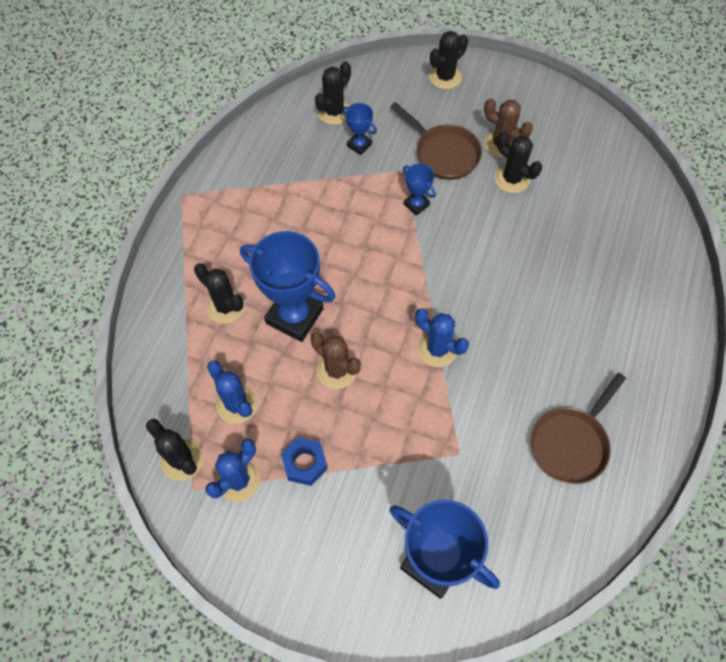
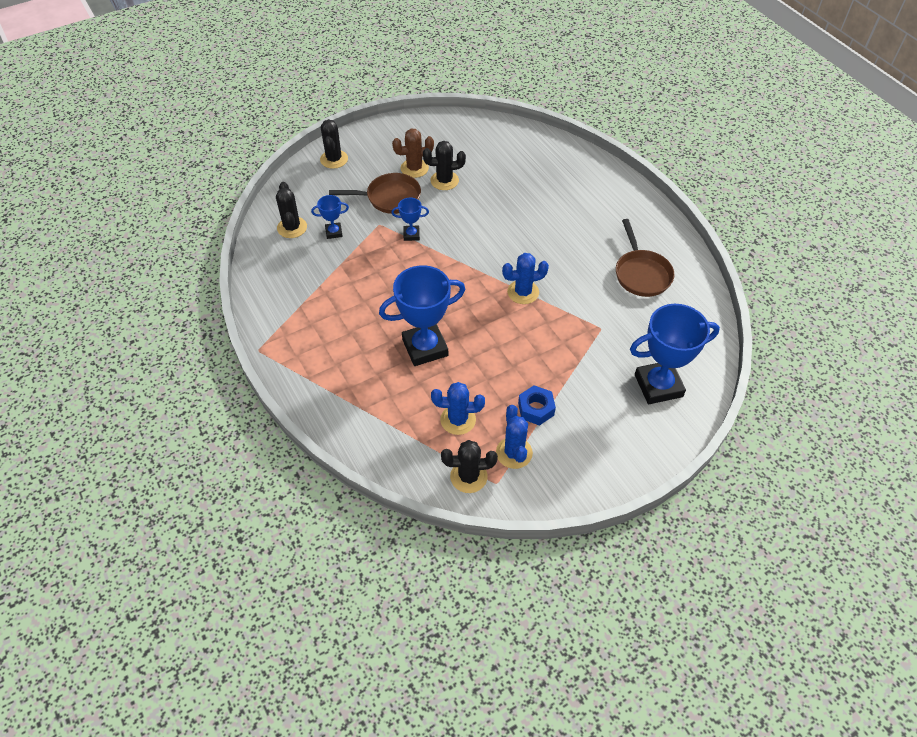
camera: 50 degrees left, 10 degrees down
(226, 306) = (377, 380): black cactus -> none
(336, 370) = (487, 351): brown cactus -> none

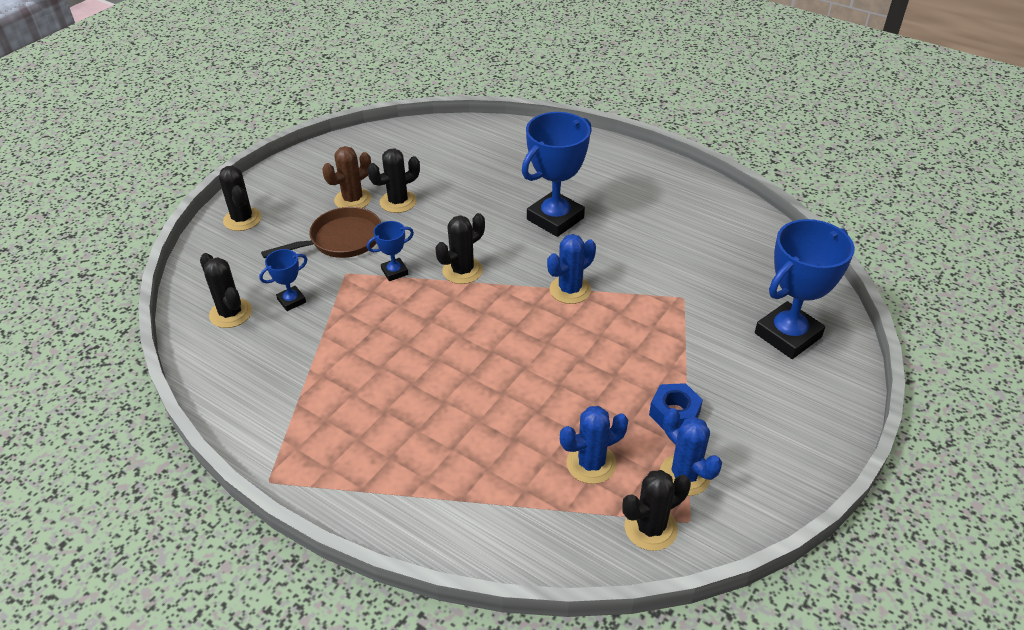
camera: 25 degrees left, 10 degrees down
(425, 347) = (494, 394): blue trophy -> blue trophy (555, 219)
(457, 250) = (462, 271): none -> black cactus
(641, 274) = (685, 227): brown pan -> none

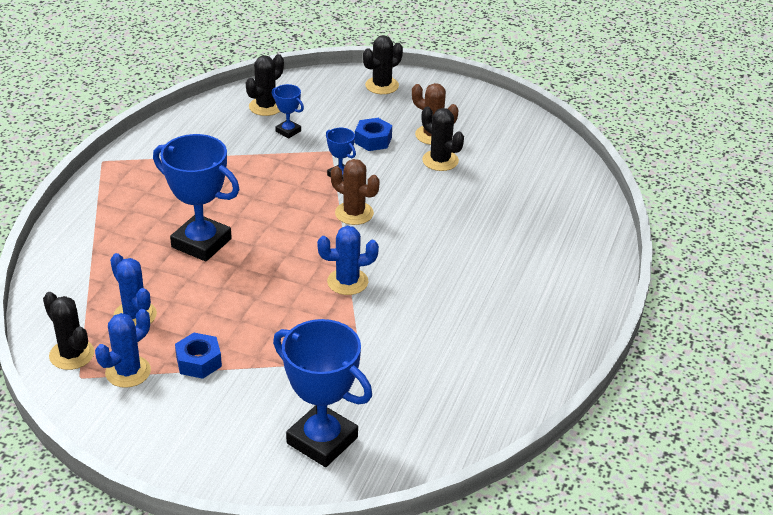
camera: 75 degrees right, 5 degrees down
(341, 240) = (373, 140): brown pan -> blue nut
(462, 271) = (354, 213): black cactus -> brown cactus
(555, 219) = (453, 261): blue trophy -> blue trophy (201, 243)
(570, 290) = (347, 282): blue cactus -> blue cactus turned 45 degrees counterclockwise

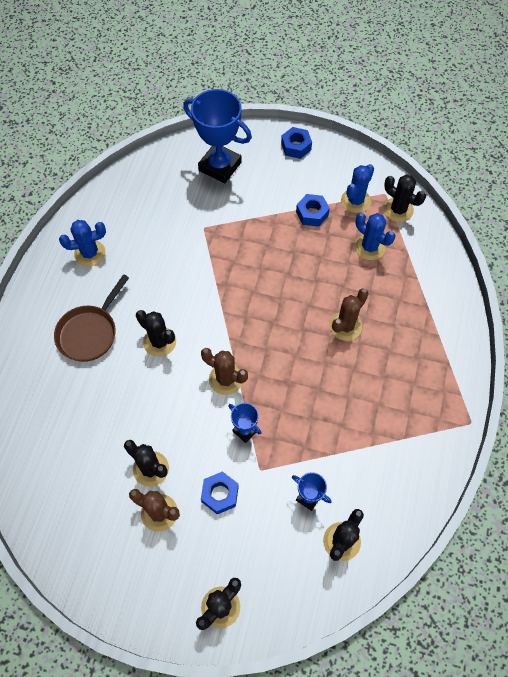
camera: 175 degrees right, 25 degrees up
(190, 459) = (296, 146): none -> blue nut
(201, 243) = (345, 326): blue trophy -> brown cactus
(347, 282) = (221, 298): blue cactus -> blue cactus (90, 253)
(428, 250) = (159, 342): none -> black cactus
(513, 265) = (90, 332): none -> brown pan

